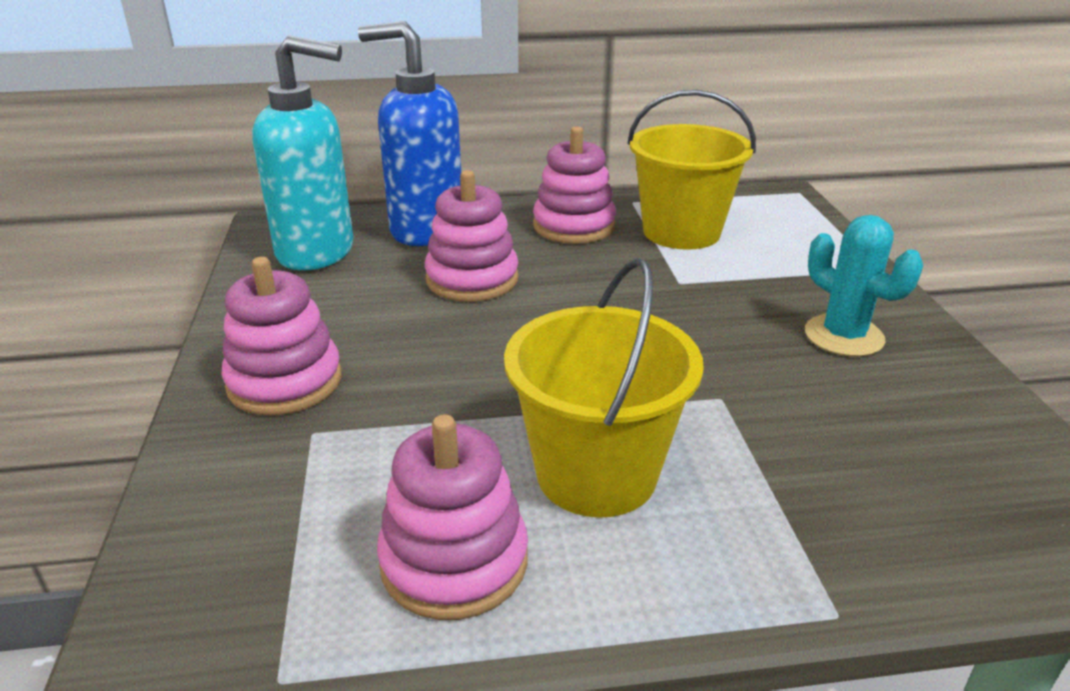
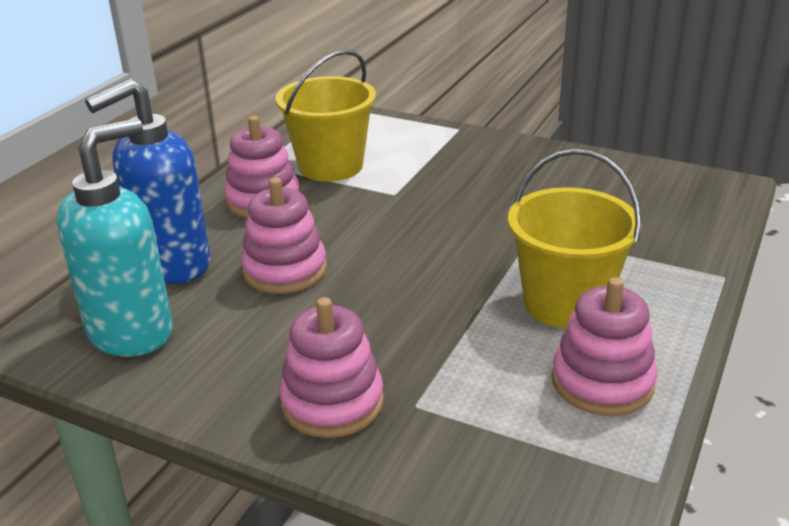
camera: 55 degrees left, 0 degrees up
(844, 336) = (514, 171): turquoise cactus -> none

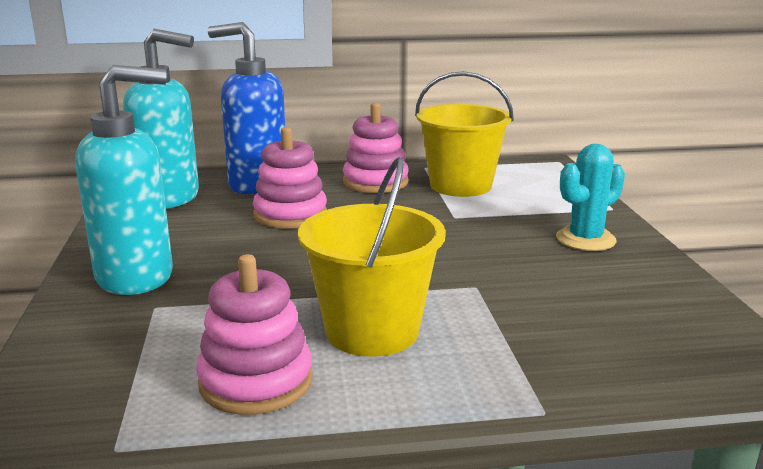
camera: 55 degrees right, 10 degrees down
(332, 402) = (136, 277): pink stacking toy -> turquoise soap dispenser
(500, 161) = (585, 239): none -> turquoise cactus

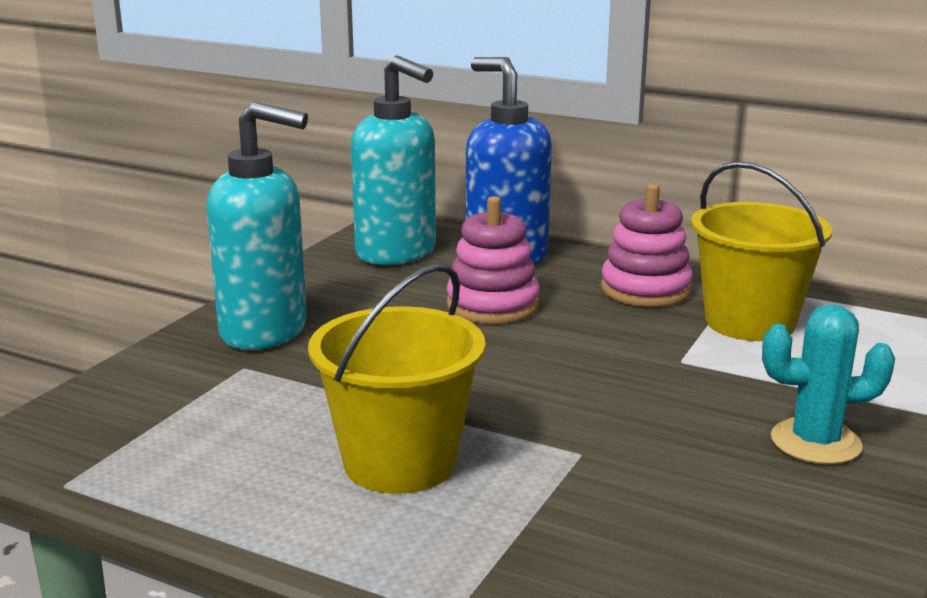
camera: 35 degrees right, 0 degrees up
(256, 381) = (233, 471): pink stacking toy -> none

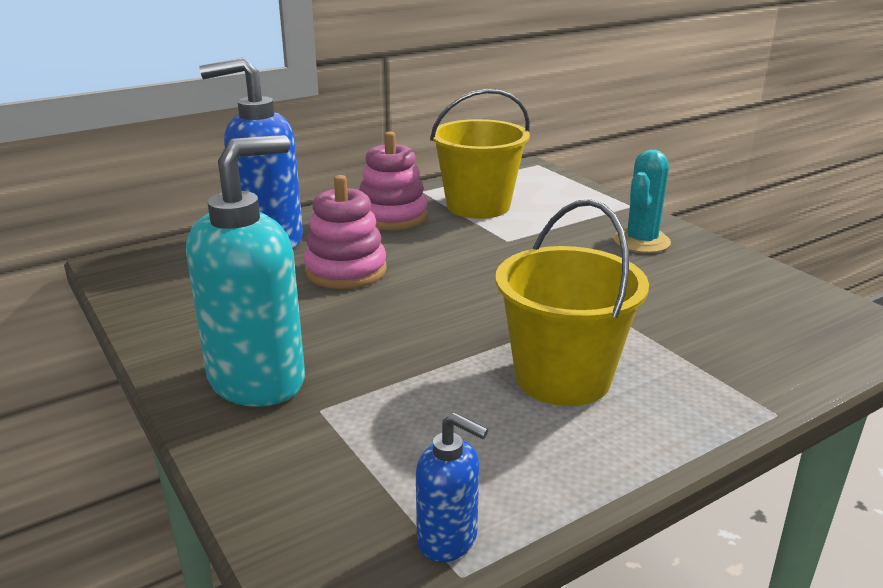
camera: 60 degrees left, 5 degrees up
(103, 468) = (448, 540): none -> blue soap dispenser
(397, 253) = (185, 277): turquoise soap dispenser -> none

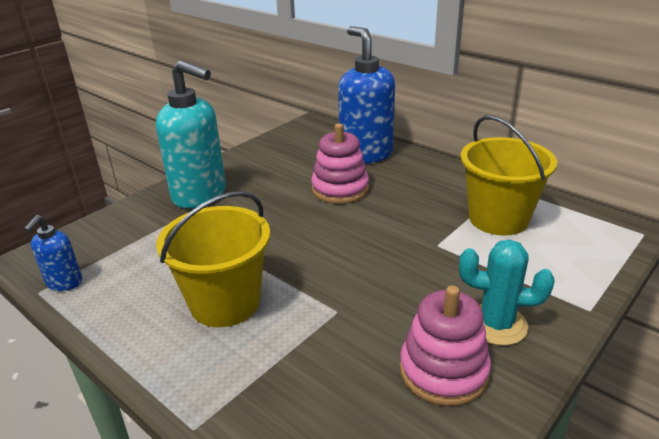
camera: 75 degrees right, 5 degrees up
(392, 216) = (441, 186): pink stacking toy -> pink stacking toy (443, 371)

